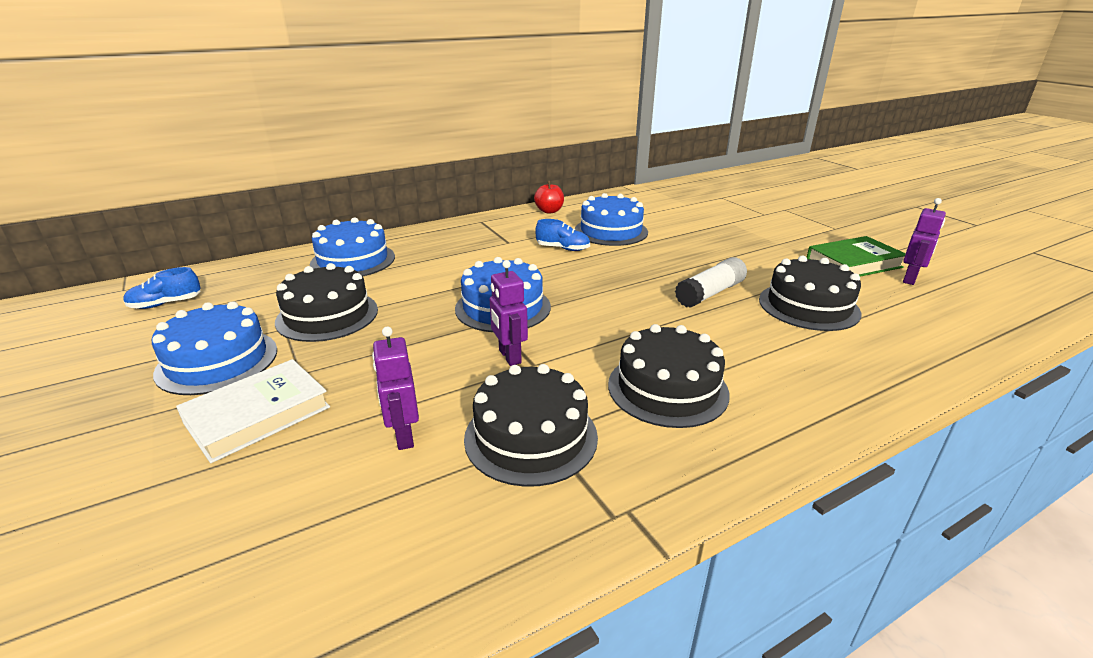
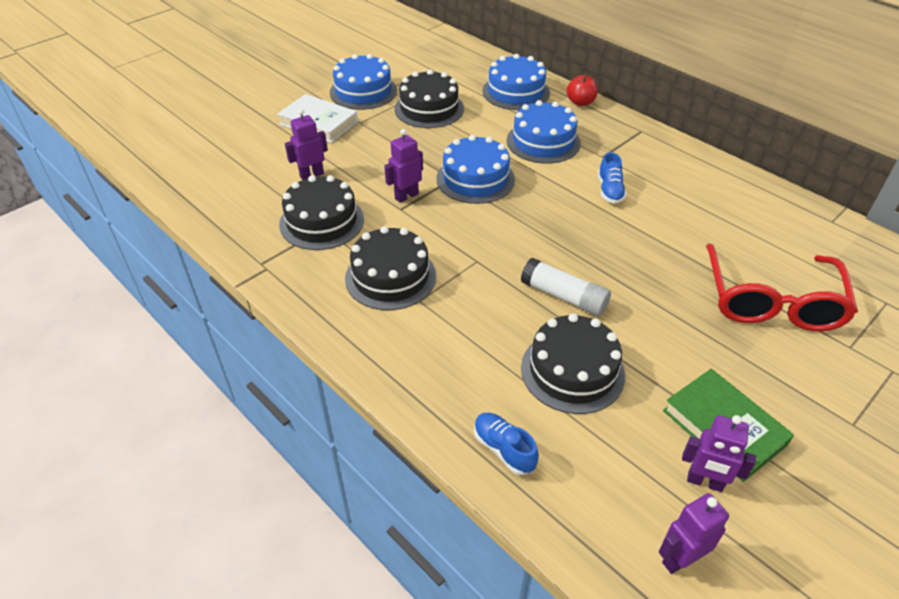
camera: 75 degrees right, 15 degrees up
(166, 304) = (417, 50): blue shoe -> blue shoe (504, 449)
(549, 211) = (704, 166): red apple -> red apple (580, 102)
(611, 231) = (679, 215): blue cake -> blue cake (543, 142)
(719, 224) = (771, 301): none -> red glasses
(988, 301) = (680, 559): none -> purple robot

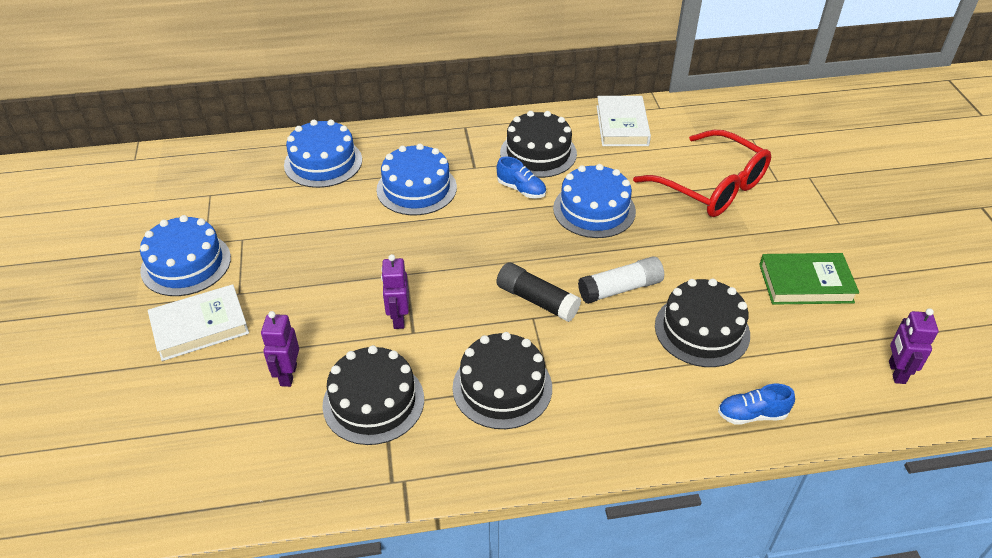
camera: 55 degrees left, 0 degrees up
(429, 109) = (278, 232): black cake -> black cake (538, 153)
(475, 179) = (422, 259): blue cake -> blue cake (594, 209)
(497, 254) = (537, 300): none -> black glue stick
(580, 102) = (387, 135): red apple -> none
(704, 482) = (844, 322): purple robot -> none
(770, 209) = (622, 125): none -> white book

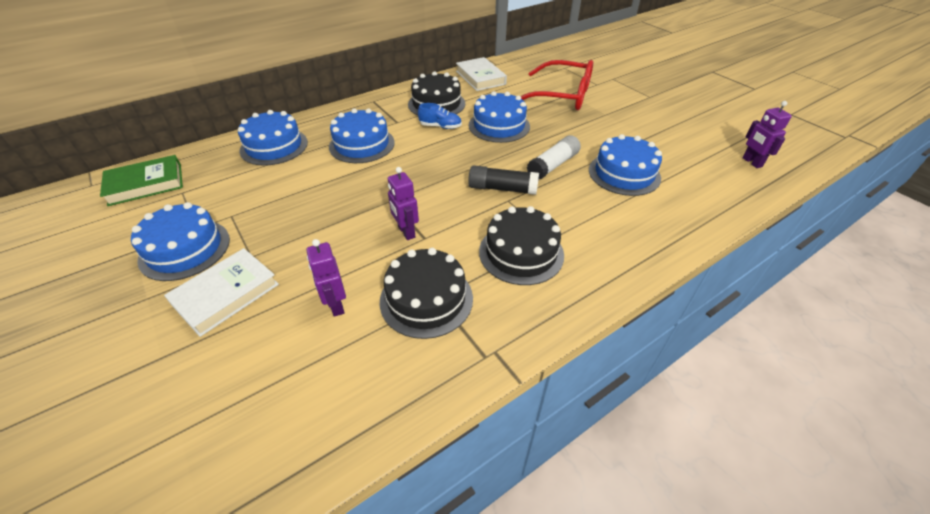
camera: 25 degrees left, 0 degrees up
(702, 330) = (624, 174): black cake -> blue cake
(752, 414) = (697, 212): blue shoe -> none
(805, 283) = (660, 131): green book -> green book (146, 184)

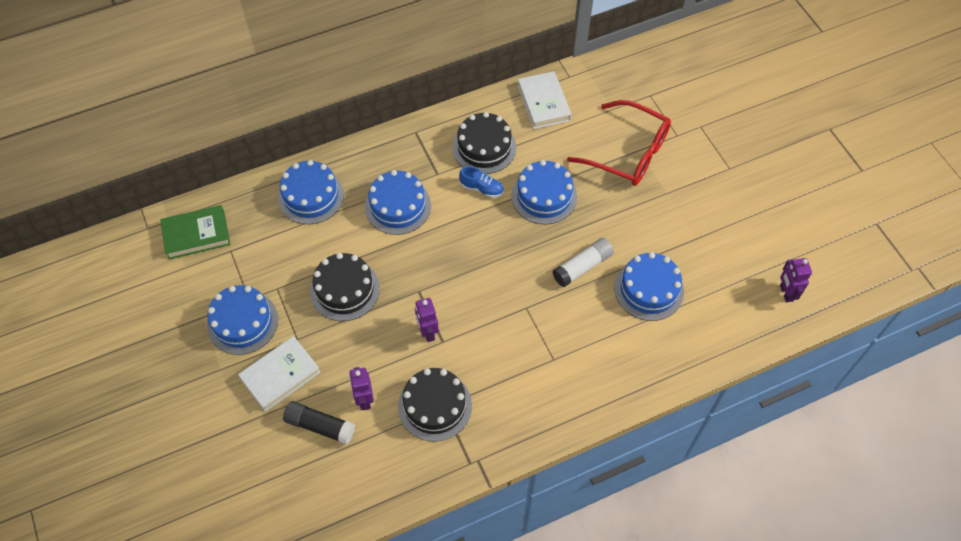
camera: 10 degrees right, 15 degrees up
(502, 188) = (524, 291): black glue stick -> black glue stick (320, 426)
(521, 253) = (521, 371): black cake -> black cake (344, 290)

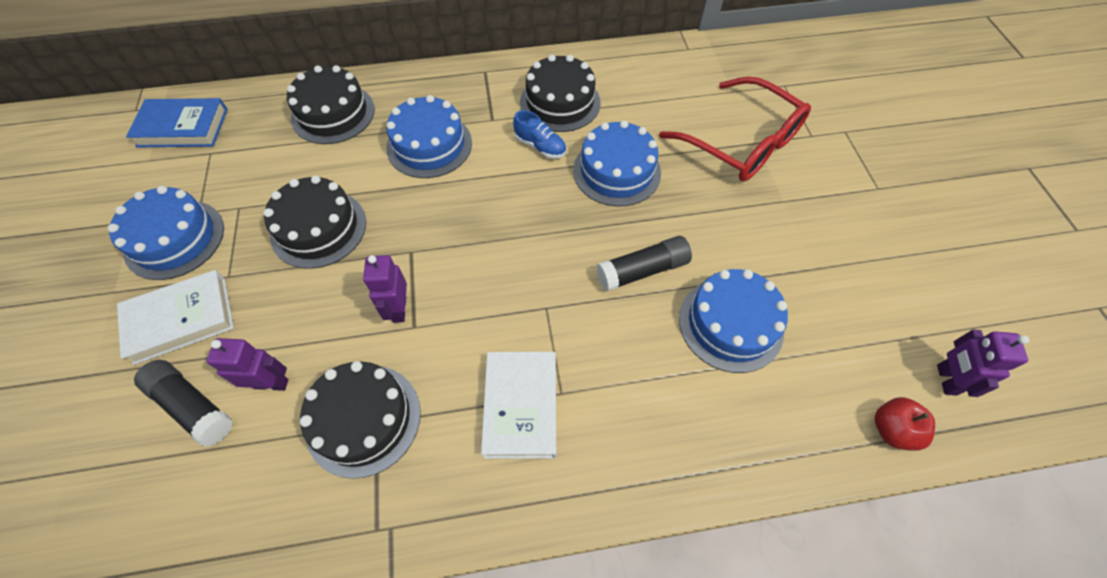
camera: 15 degrees right, 0 degrees up
(196, 235) = (183, 127): green book -> blue book
(311, 196) = (333, 113): blue cake -> black cake
(364, 400) = (271, 383): purple robot -> purple robot turned 90 degrees clockwise
(543, 103) = (648, 69): white book -> white book (521, 406)
(582, 266) = (642, 270): white glue stick -> black glue stick
(757, 331) = (892, 430): none -> red apple

